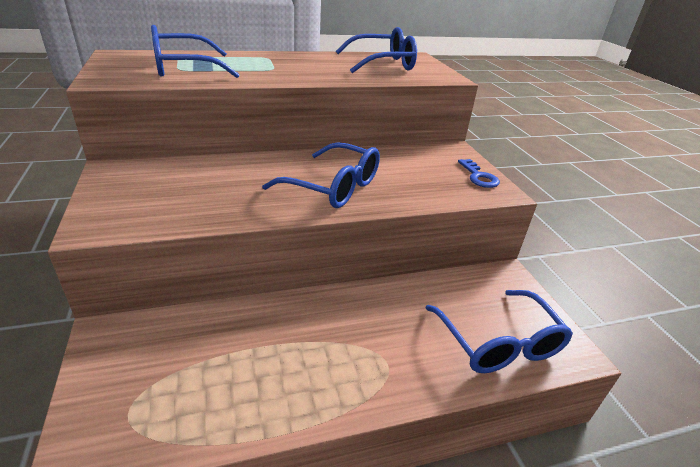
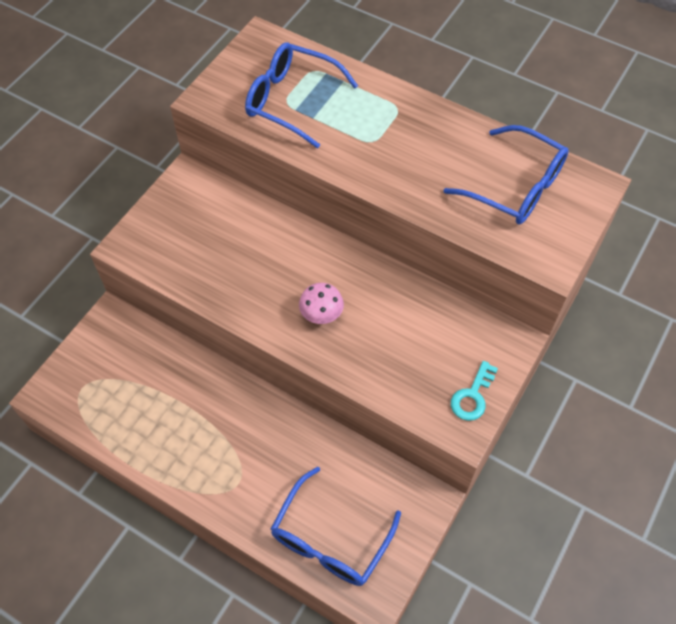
camera: 50 degrees right, 25 degrees up
(334, 187) = (321, 314): blue glasses -> pink mushroom
(479, 177) = (472, 396): blue key -> turquoise key

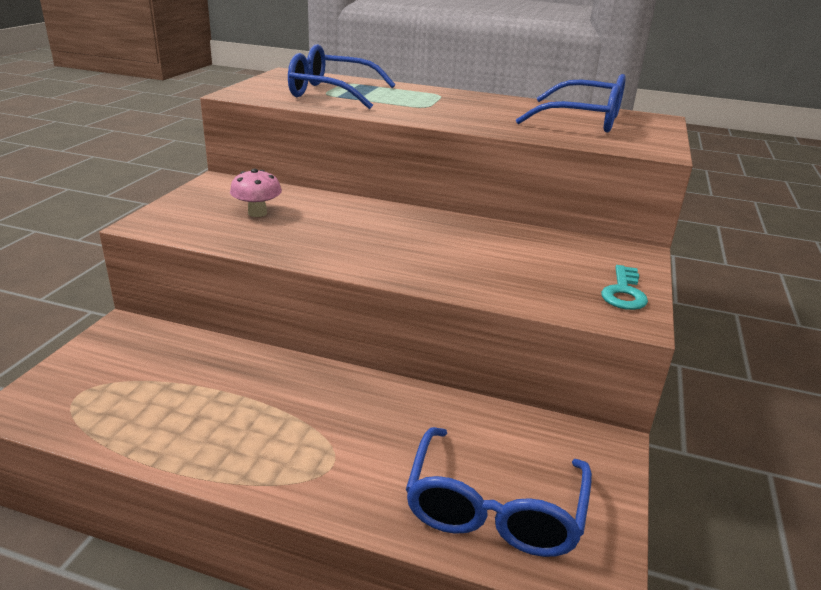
camera: 15 degrees left, 30 degrees down
(321, 314) = (408, 251): pink mushroom -> pink mushroom (257, 213)

